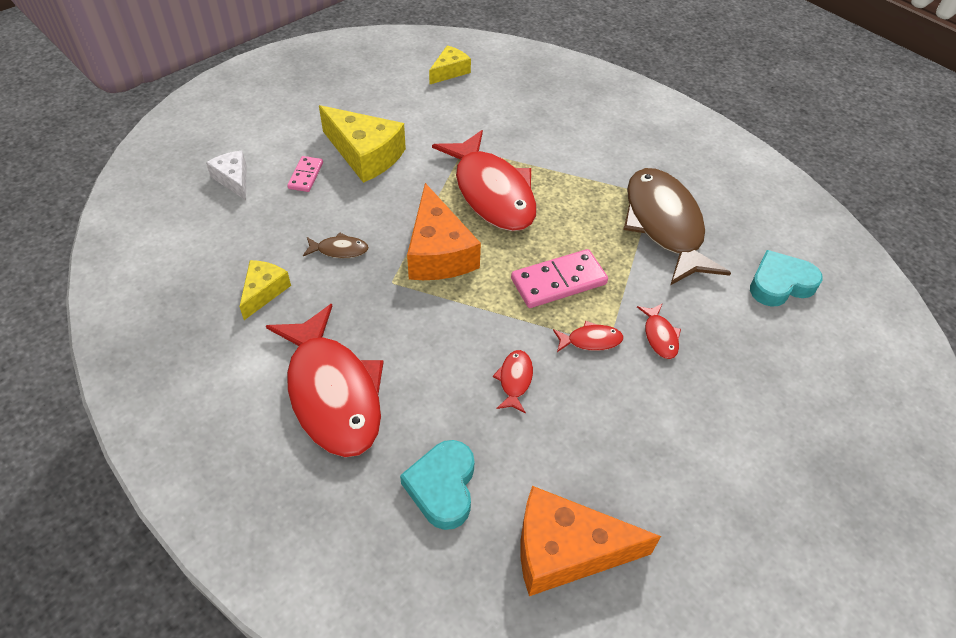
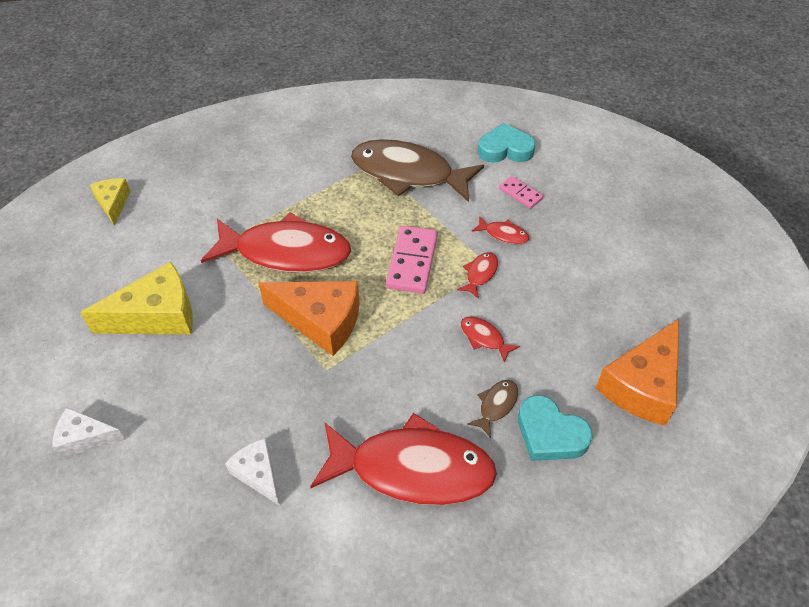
camera: 55 degrees left, 0 degrees up
(264, 291) = (258, 474): yellow cheese -> white cheese
(306, 176) = (139, 374): pink domino -> pink domino (520, 194)
(339, 250) = (257, 390): brown fish -> brown fish (496, 405)
(780, 283) = (505, 149): turquoise heart -> turquoise heart turned 75 degrees clockwise

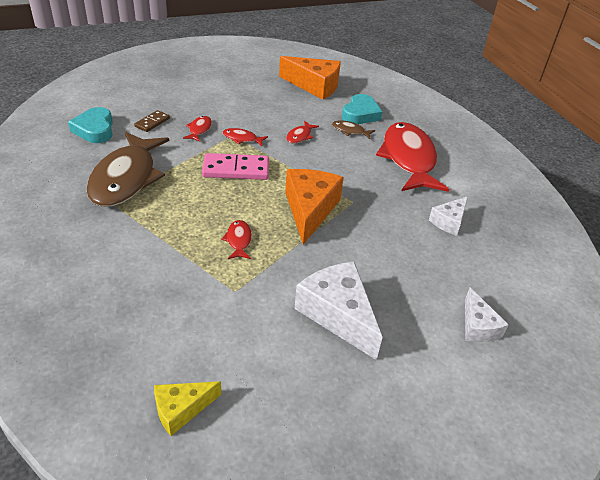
camera: 105 degrees left, 10 degrees down
(157, 315) = (338, 314): yellow cheese -> white cheese
(286, 252) = (238, 240): red fish -> red fish, size x0.40
(520, 194) = (152, 122): pink domino -> brown domino

